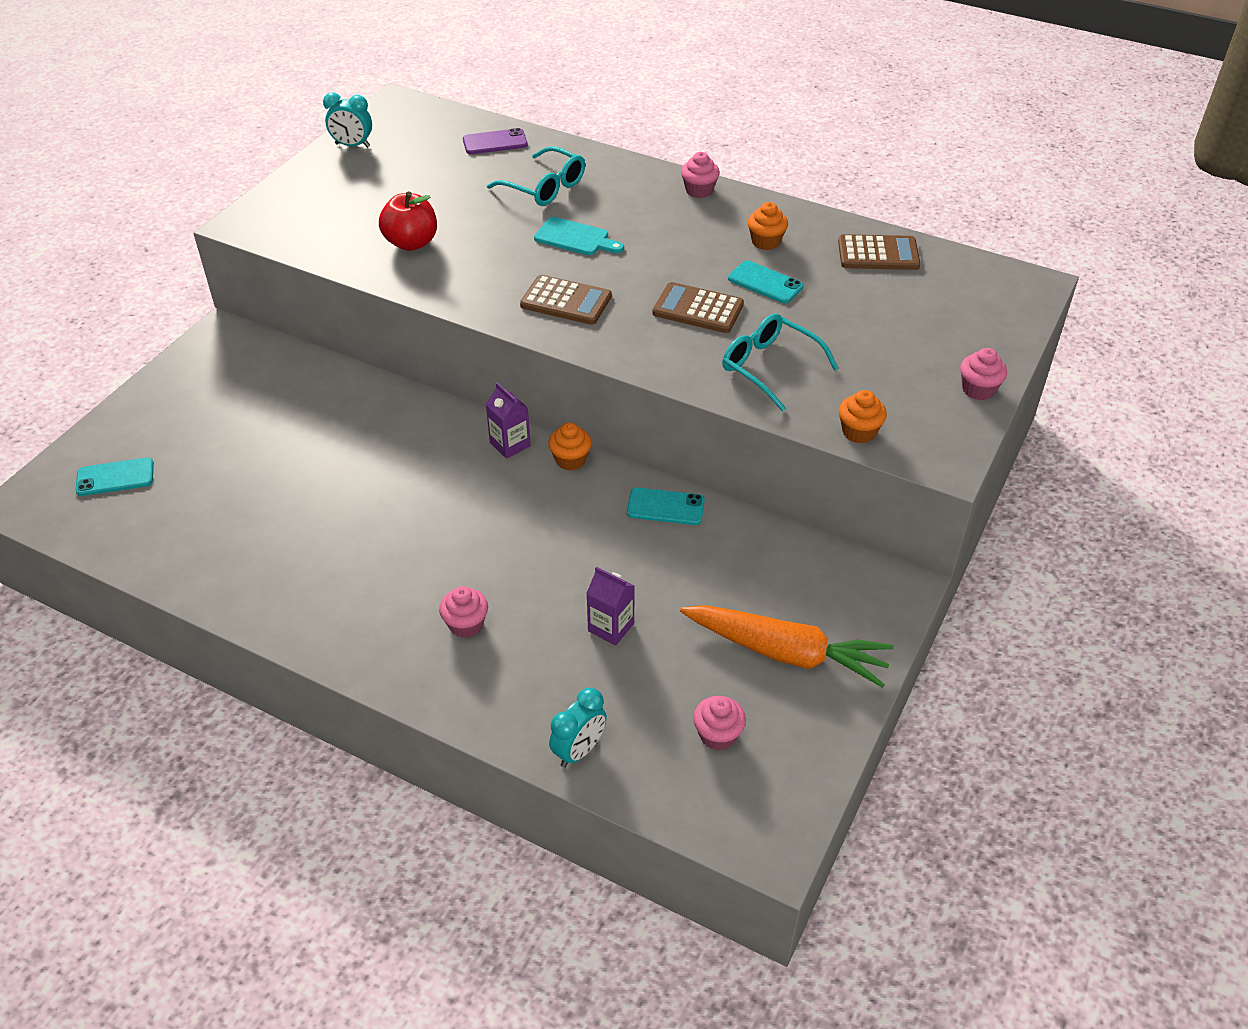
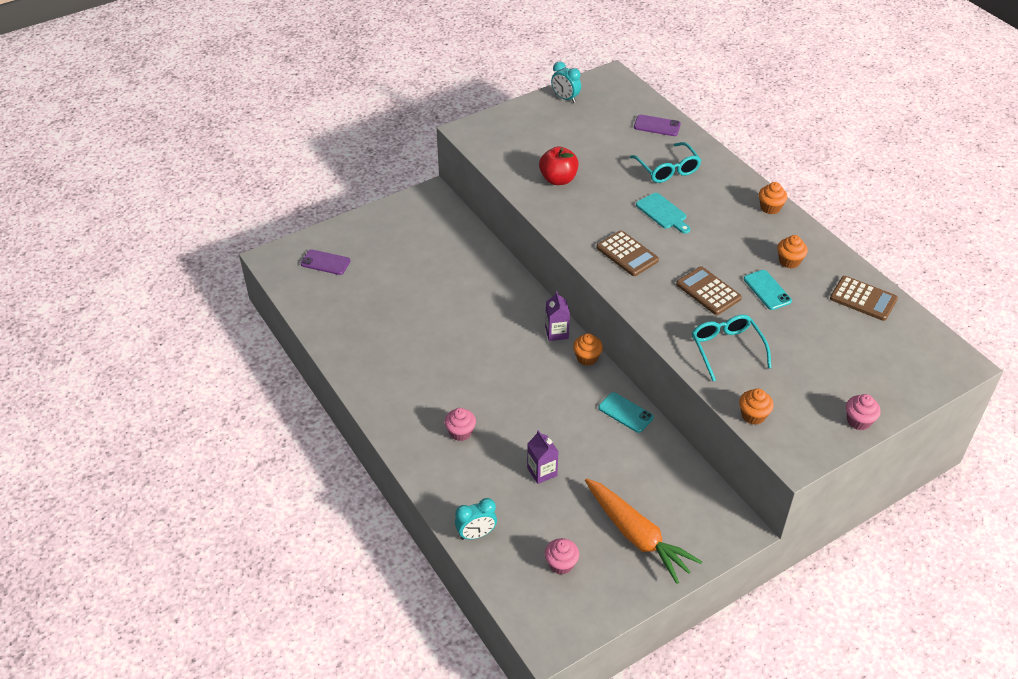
camera: 30 degrees right, 0 degrees up
(115, 477) = (325, 262): turquoise phone -> purple phone
(699, 190) = (770, 208): pink cupcake -> orange cupcake

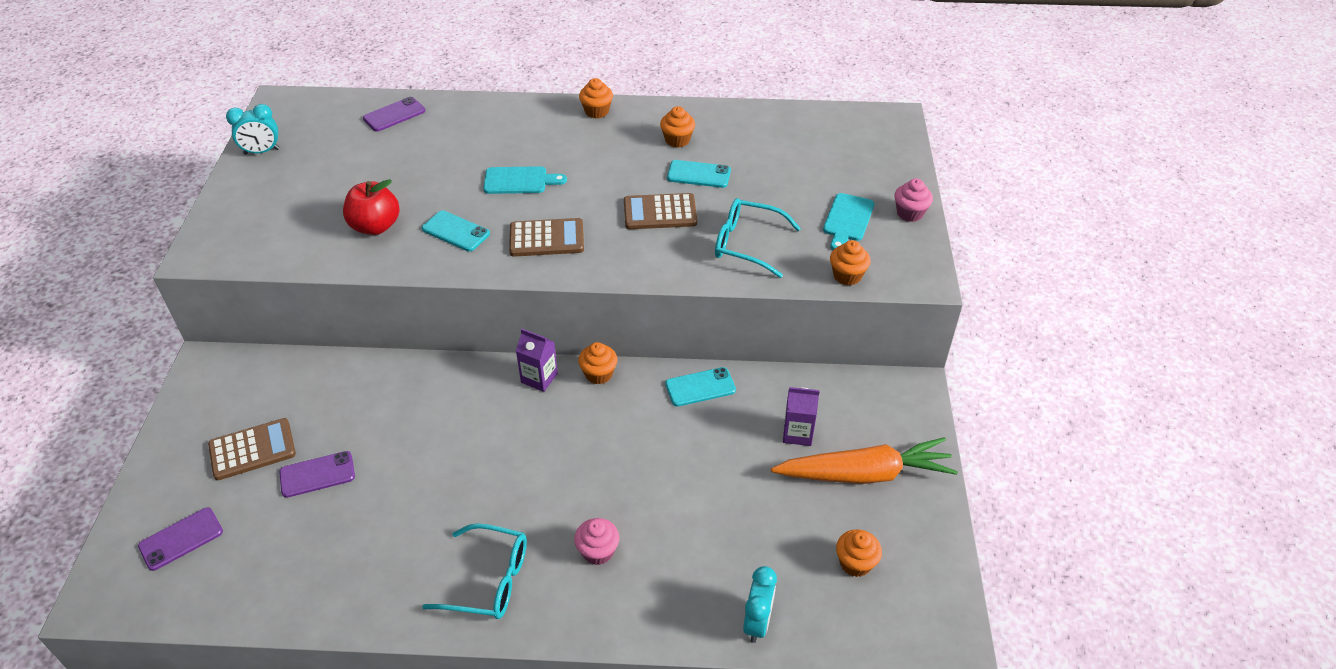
camera: 55 degrees left, 0 degrees up
(405, 285) = (317, 474): none -> purple phone
(542, 472) = (718, 506): purple carton -> purple carton (797, 433)
(561, 564) = (855, 563): pink cupcake -> orange cupcake
(590, 213) = (456, 231): none -> turquoise phone
(667, 169) = (464, 143): turquoise glasses -> turquoise glasses (489, 580)
(810, 389) = (847, 220): none -> turquoise cutting board
(863, 299) = (769, 126): brown calculator -> brown calculator (252, 450)

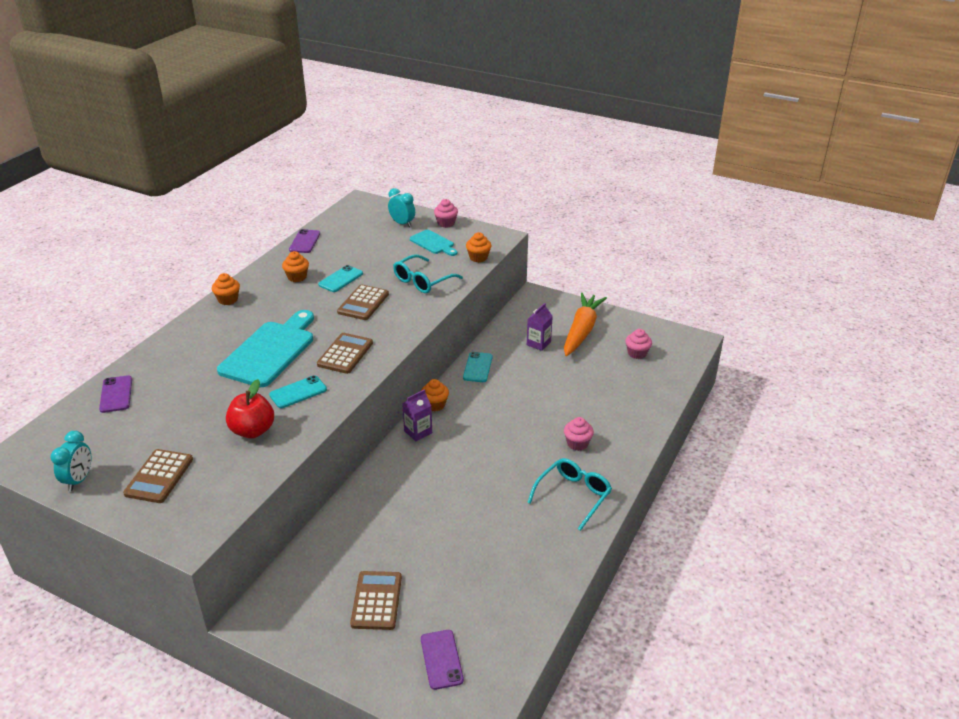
camera: 65 degrees left, 10 degrees down
(282, 196) = (159, 476): none -> brown calculator
(317, 474) = (428, 565): purple phone -> purple phone (304, 242)
(519, 181) = (270, 351): turquoise cutting board -> turquoise cutting board, size x1.89
(757, 622) = (657, 398): turquoise clock -> turquoise clock (402, 224)
(855, 563) = (637, 353): orange cupcake -> pink cupcake

